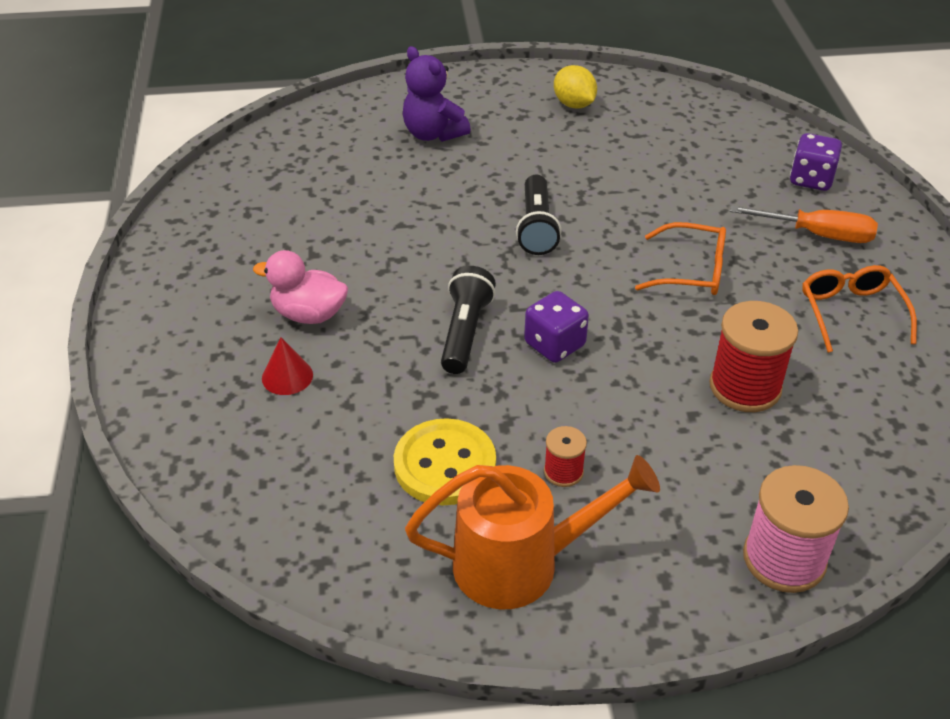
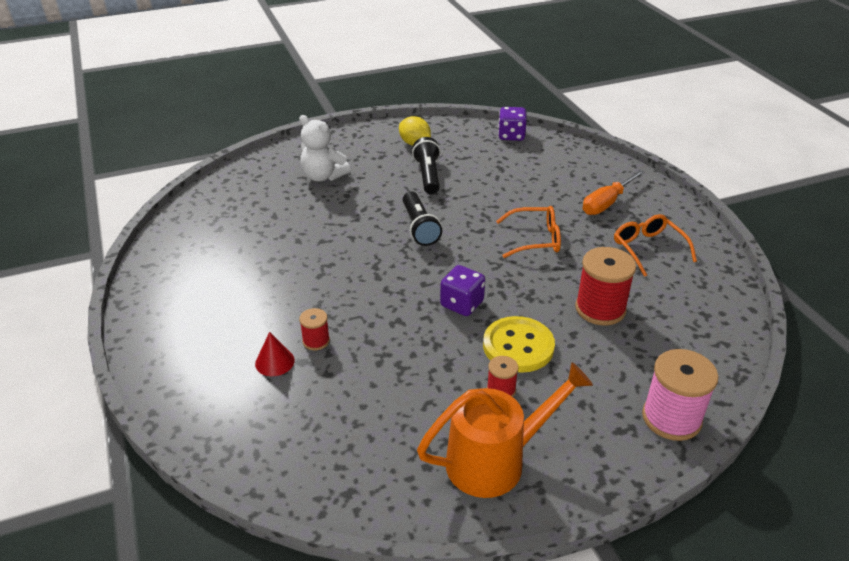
camera: 15 degrees left, 5 degrees down
(309, 314) = (275, 314): pink duck -> none
(347, 359) = (316, 341): none -> red spool
(433, 134) = (323, 176): purple teddy bear -> white teddy bear
(445, 464) = (415, 402): yellow button -> yellow button (518, 346)
(465, 332) = (396, 307): black flashlight -> black flashlight (428, 175)
(811, 179) = (588, 169): purple dice -> purple dice (511, 135)
(817, 235) = (607, 203): orange screwdriver -> orange screwdriver turned 135 degrees clockwise

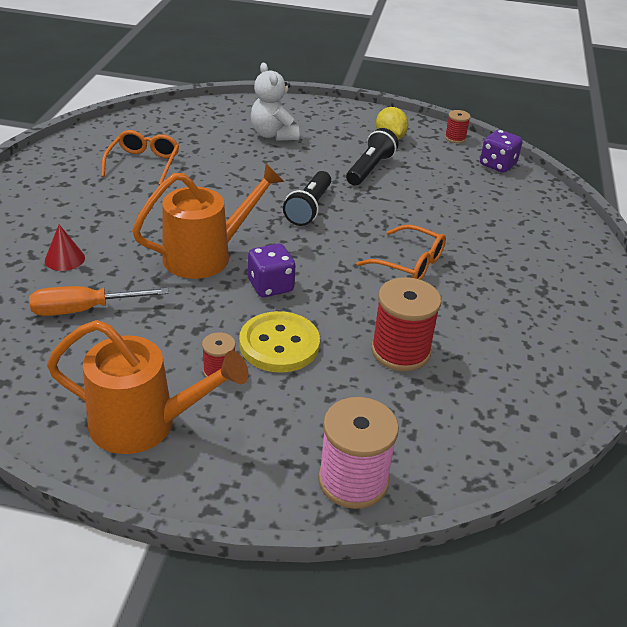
camera: 30 degrees right, 0 degrees up
(316, 341) = (114, 258): red spool -> red spool (455, 138)
(387, 302) = (207, 255): none -> orange watering can
(607, 203) = (528, 262): orange screwdriver -> orange screwdriver (84, 310)
(648, 249) = (522, 322): orange glasses -> orange glasses (143, 163)

